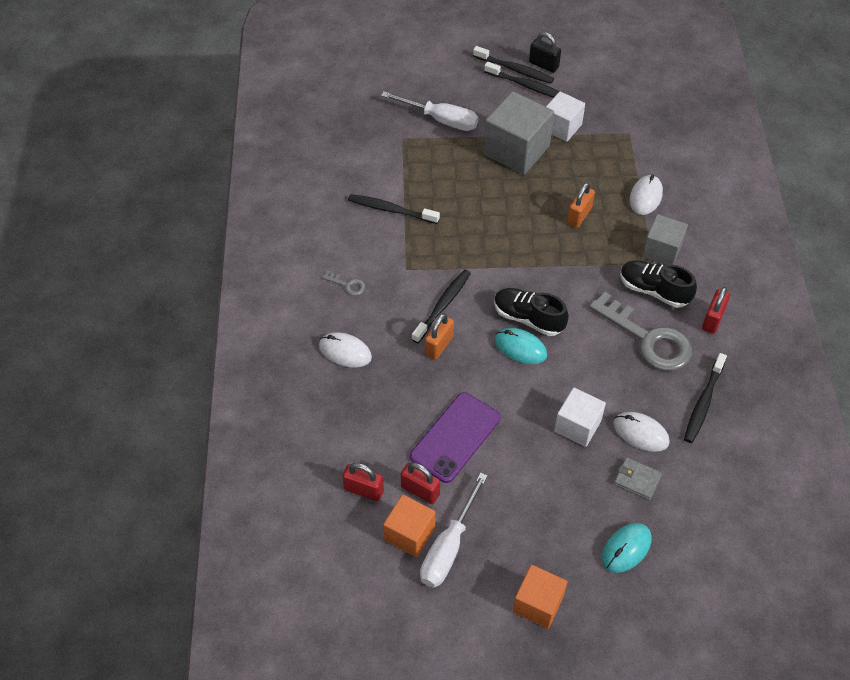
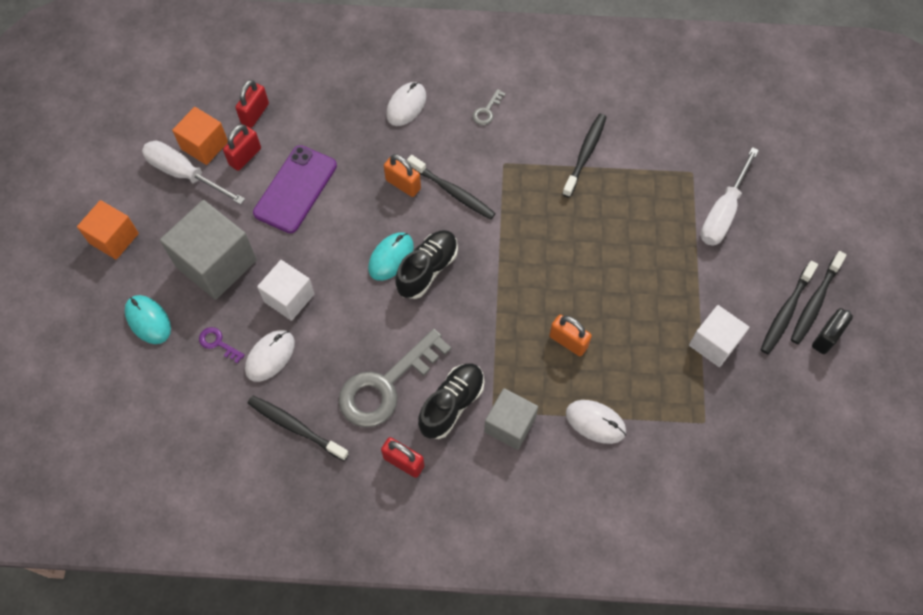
camera: 95 degrees right, 10 degrees up
(455, 437) = (295, 189): purple phone -> purple phone turned 75 degrees clockwise
(516, 150) = (674, 287): grey cube -> grey cube (216, 263)
(637, 480) = (218, 343): grey wallet -> purple key

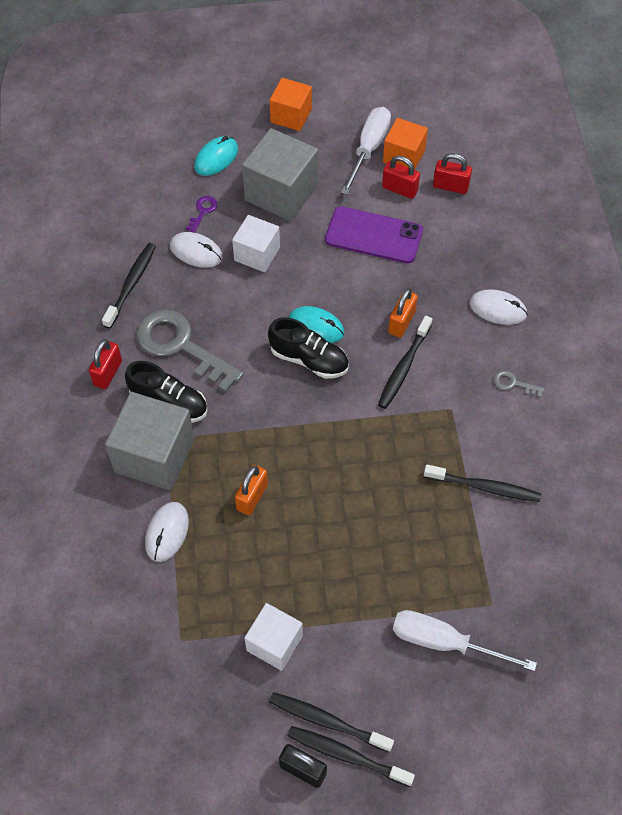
camera: 80 degrees right, 5 degrees down
(510, 425) = (154, 455): grey cube -> grey cube, size x1.62

